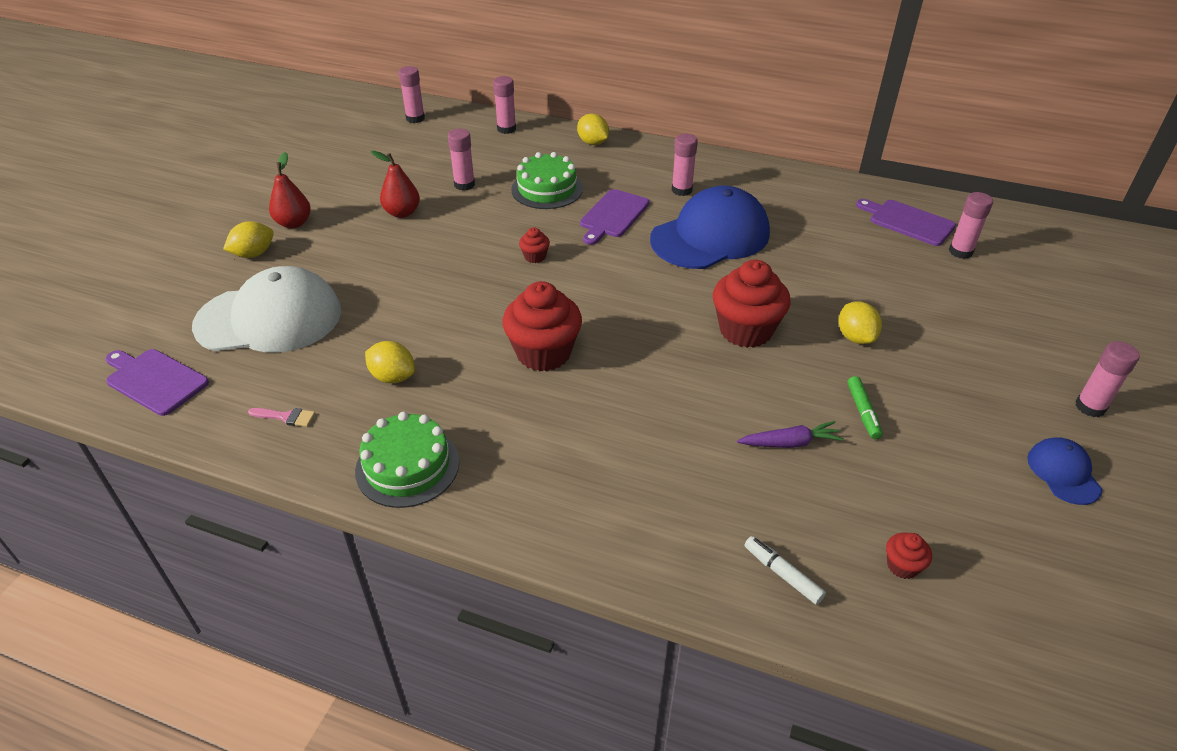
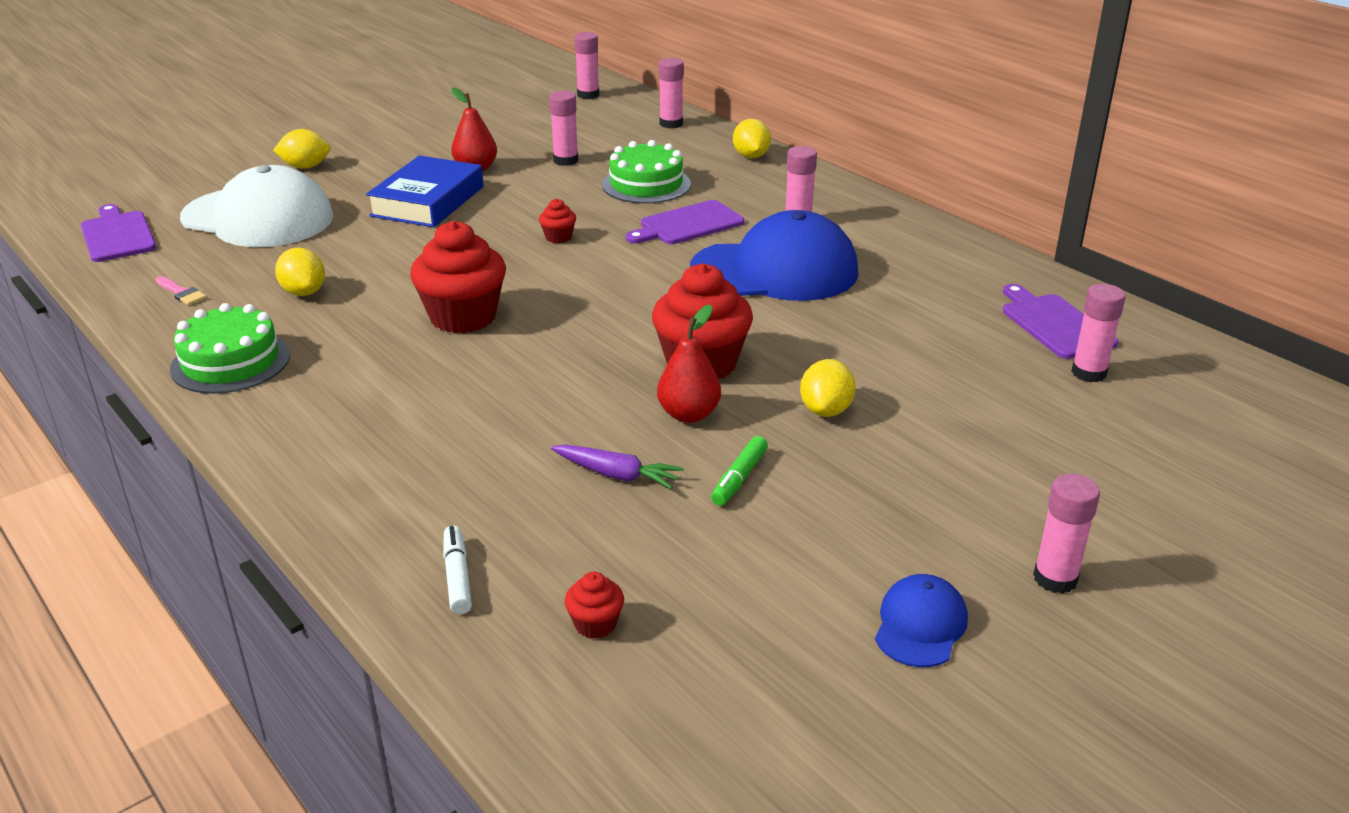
camera: 30 degrees right, 10 degrees down
(294, 223) = (368, 152): red pear -> red pear (689, 414)
(398, 256) = (428, 201): none -> blue book

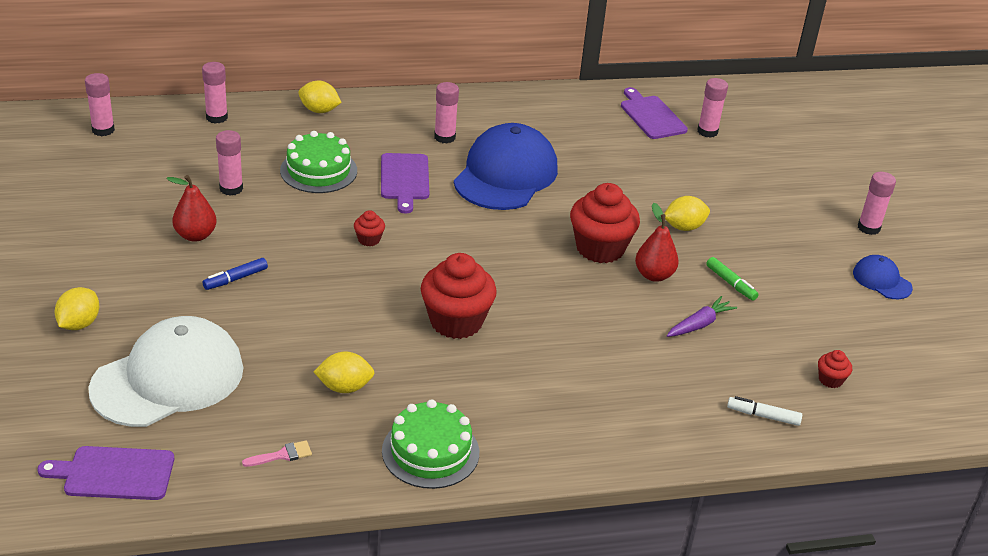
camera: 65 degrees left, 5 degrees up
(428, 201) = (235, 279): blue book -> blue marker
(826, 410) = (684, 227): yellow lemon -> yellow lemon turned 60 degrees counterclockwise
(1054, 324) = (651, 116): purple cutting board -> purple cutting board turned 60 degrees clockwise

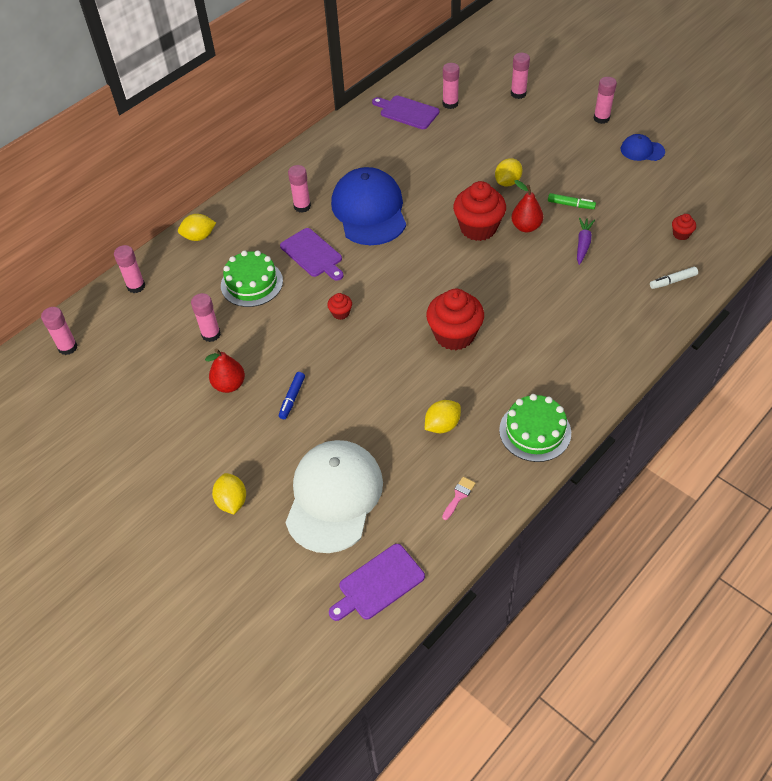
camera: 30 degrees left, 15 degrees up
(796, 160) = (518, 94): none -> pink glue stick

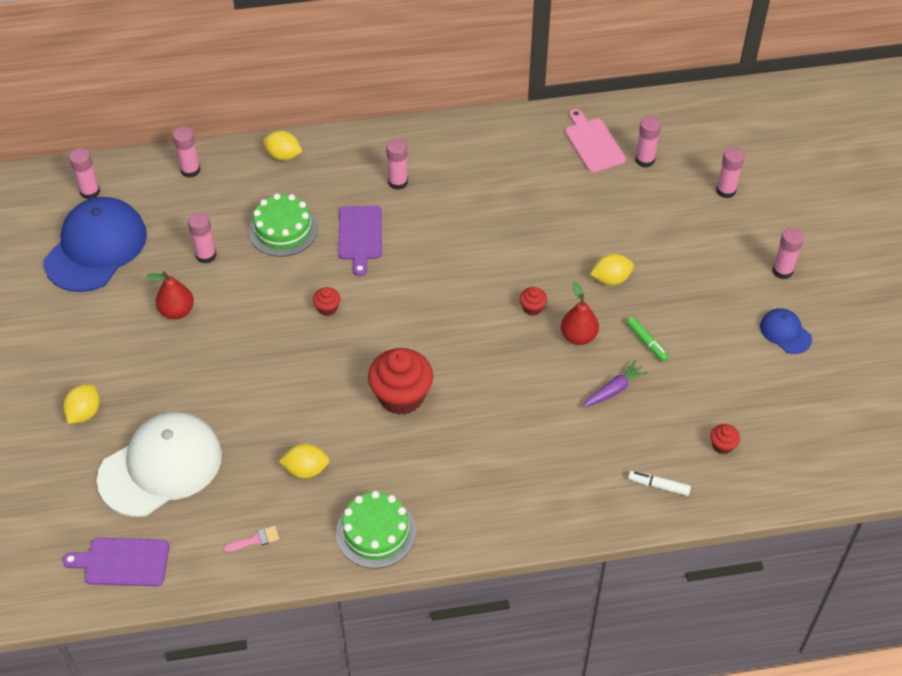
camera: 35 degrees right, 0 degrees up
(292, 398) = (213, 358): blue marker -> none
(369, 210) = (452, 225): blue cap -> blue cap (96, 248)
(407, 112) = (593, 143): purple cutting board -> pink cutting board
(478, 228) = (532, 308): red cupcake -> red cupcake, size x0.45

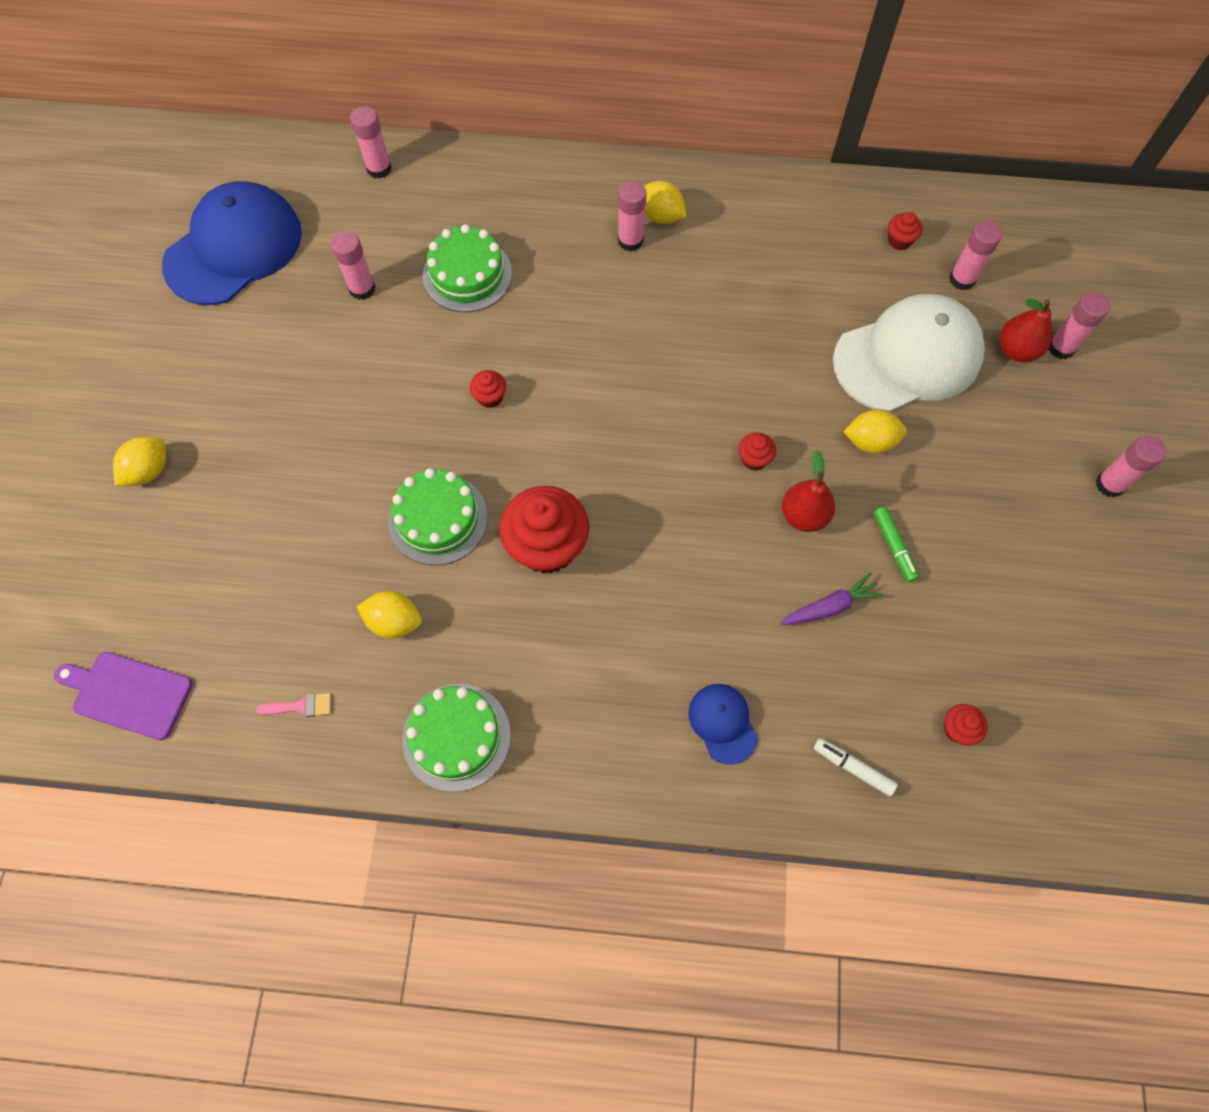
camera: 15 degrees right, 15 degrees up
(90, 192) = (250, 171): pink glue stick -> none
(161, 466) = (217, 570): white cap -> white cap (908, 357)
(177, 311) = (303, 357): red pear -> red pear (1016, 350)
(283, 156) = (498, 173): yellow lemon -> yellow lemon (661, 216)
(315, 396) = (438, 519): none -> green cake
(360, 236) = (561, 305): purple cutting board -> none
(593, 143) = (899, 240): pink cutting board -> red cupcake
(785, 332) = (1090, 578): blue cap -> blue cap (723, 723)

